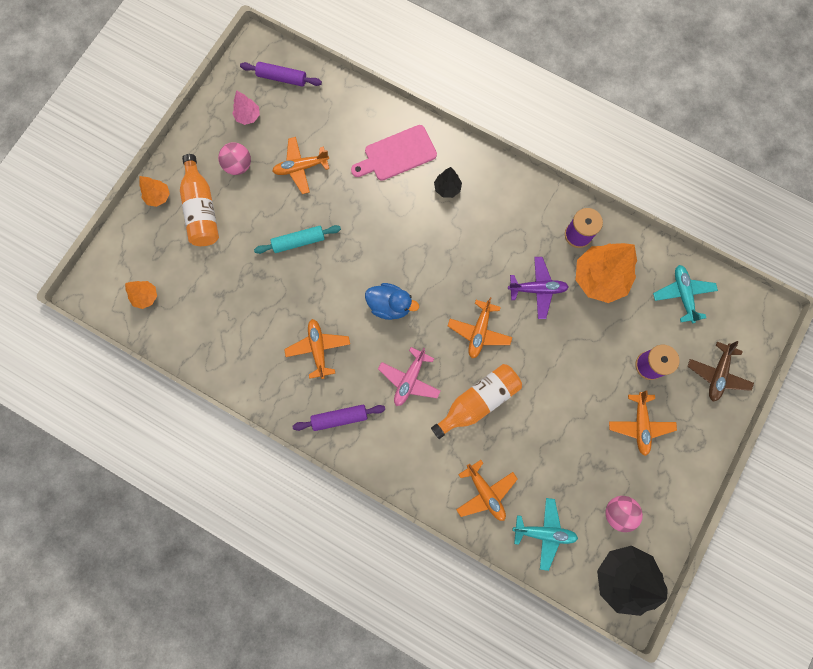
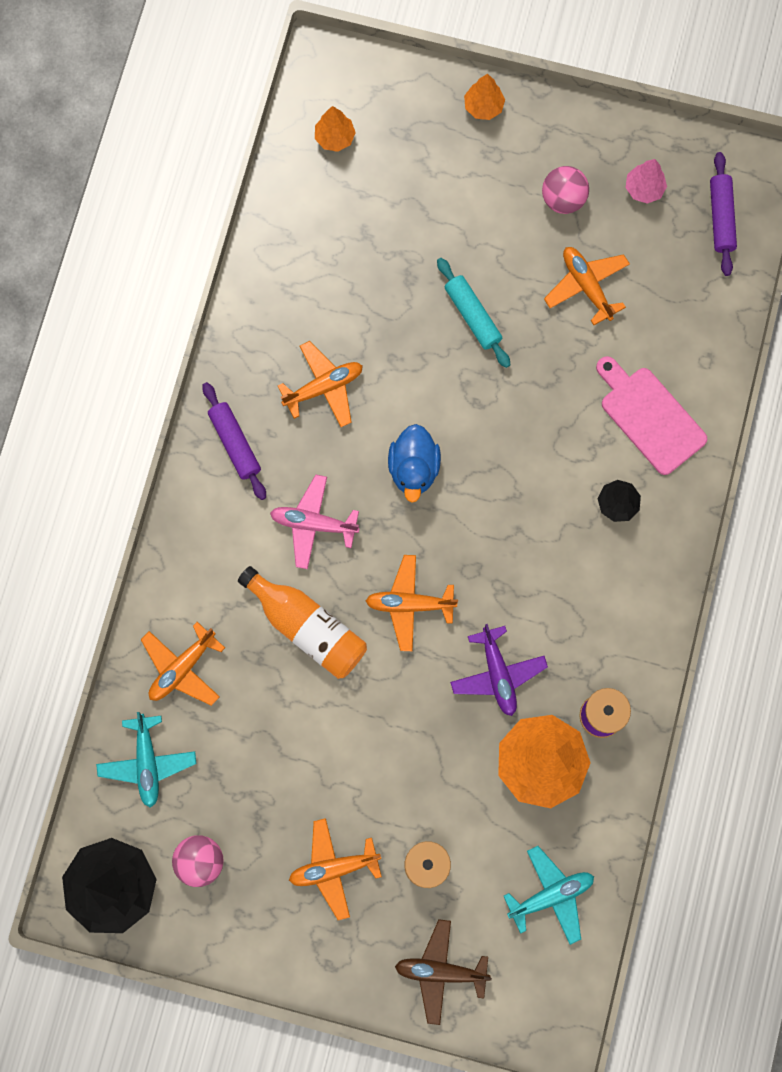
camera: 75 degrees right, 0 degrees up
(202, 209) = (482, 170): orange bottle -> none

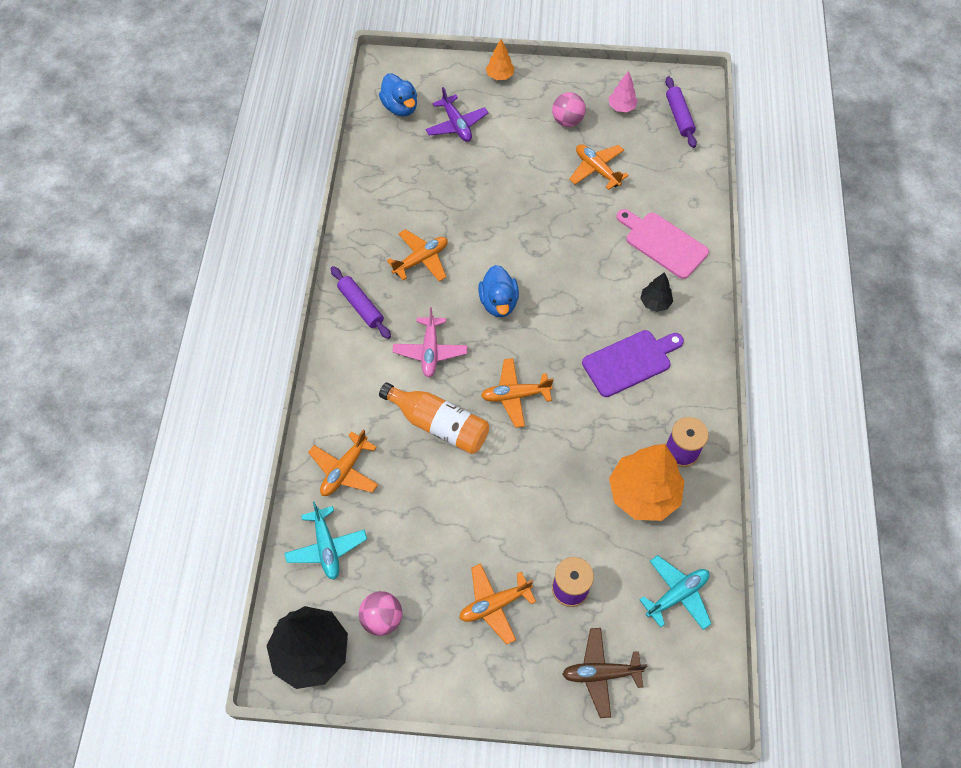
camera: 10 degrees left, 15 degrees down
(313, 524) = (430, 351): pink plane -> pink plane turned 90 degrees counterclockwise
(335, 138) = (400, 107): orange tree -> blue duck
(472, 316) = (520, 199): turquoise rolling pin -> none
(497, 674) = (594, 434): purple plane -> purple plane (456, 125)
(565, 582) = (630, 361): none -> purple cutting board

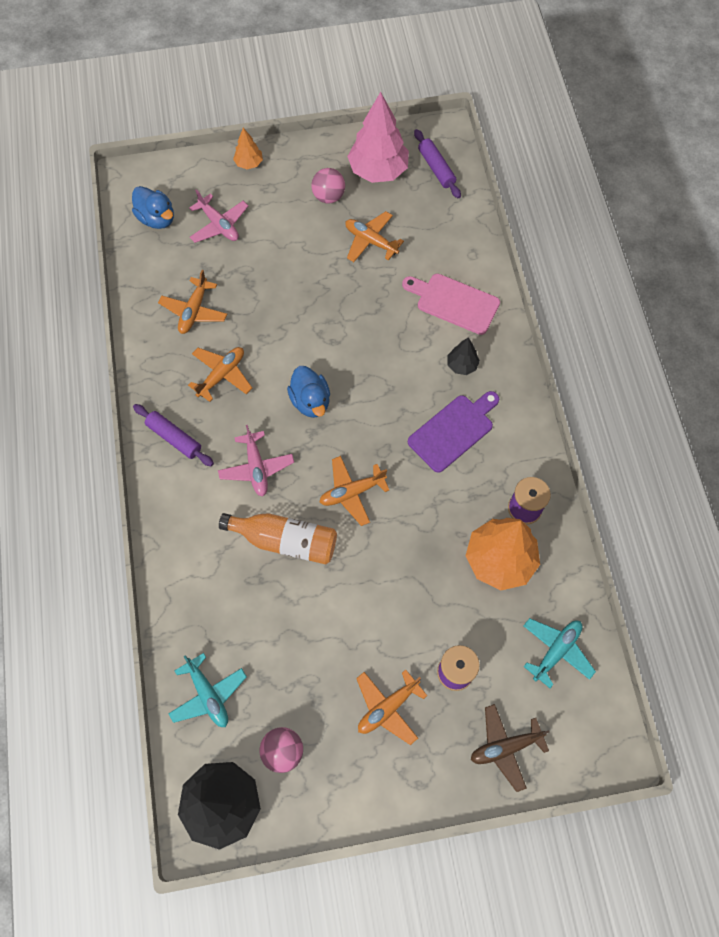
camera: 15 degrees left, 5 degrees up
(344, 470) = (204, 612): orange plane -> orange plane (194, 311)
(456, 125) = (219, 225): purple plane -> pink plane
(621, 107) = (378, 171): pink tree -> pink tree, size x2.06

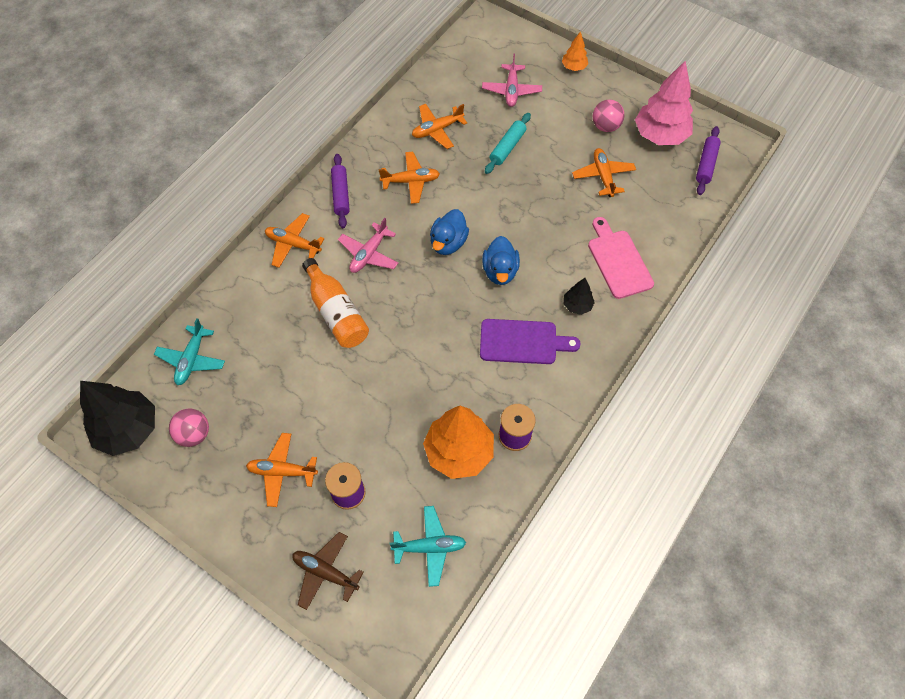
camera: 45 degrees right, 5 degrees down
(157, 218) = (476, 58): blue duck -> blue duck (500, 271)
(270, 278) = (507, 147): none -> turquoise rolling pin
(352, 492) = (410, 321): orange plane -> orange plane (293, 244)

